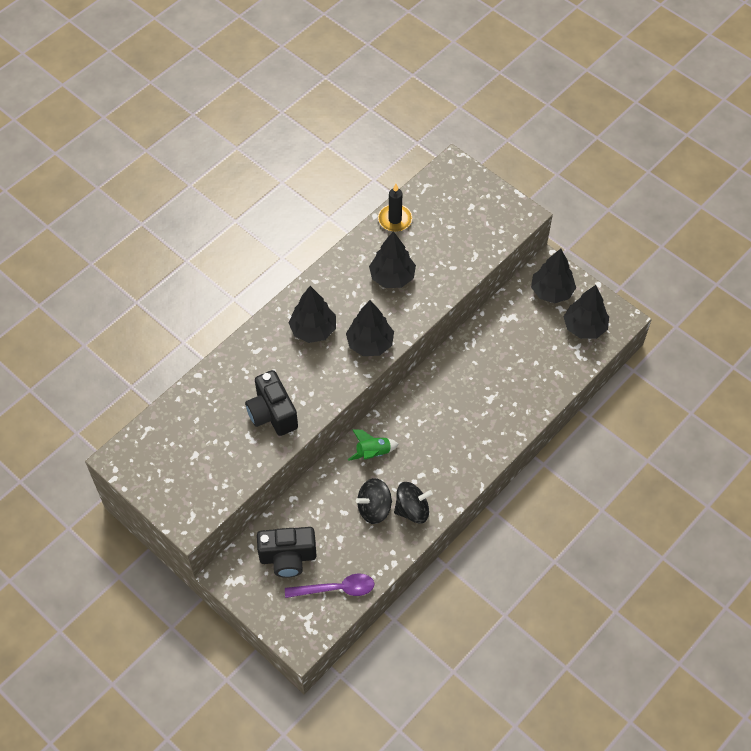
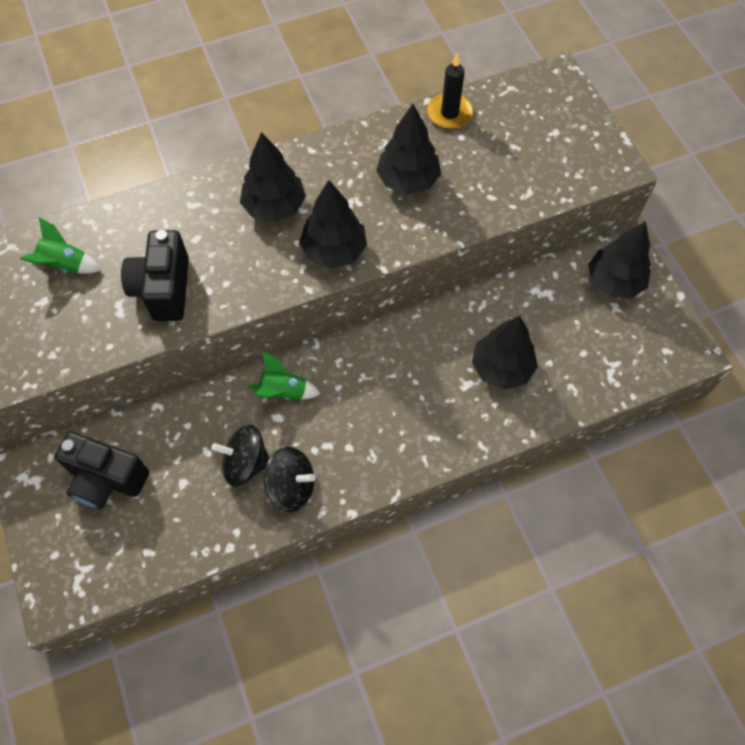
camera: 25 degrees right, 5 degrees up
(195, 425) = (66, 265): none -> green rocket
(336, 589) = (140, 548): purple spoon -> none
(584, 327) = (636, 343): black tree -> black tree (501, 368)

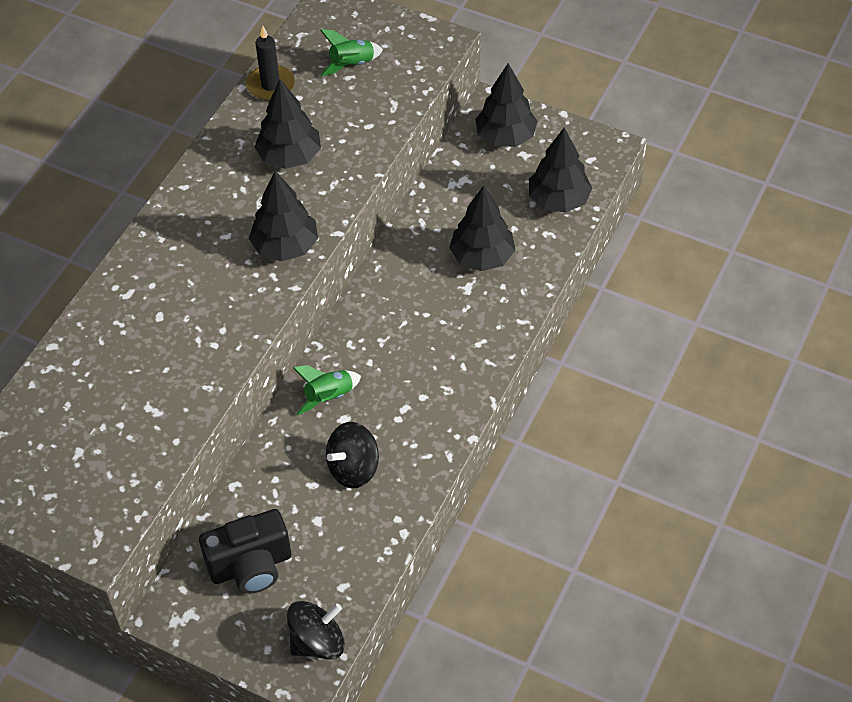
camera: 40 degrees left, 10 degrees down
(66, 265) = (67, 412): green rocket -> green rocket (351, 65)
(164, 289) = (175, 370): black camera -> none
(274, 206) = (200, 248): black tree -> black tree (558, 200)
(291, 486) = (407, 456): black spinning top -> black spinning top (317, 642)

